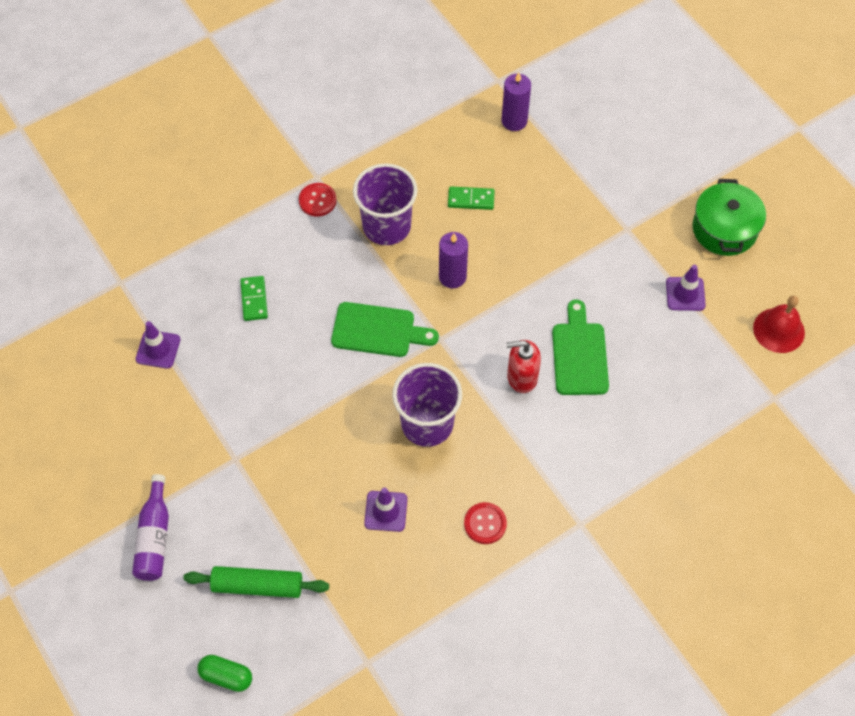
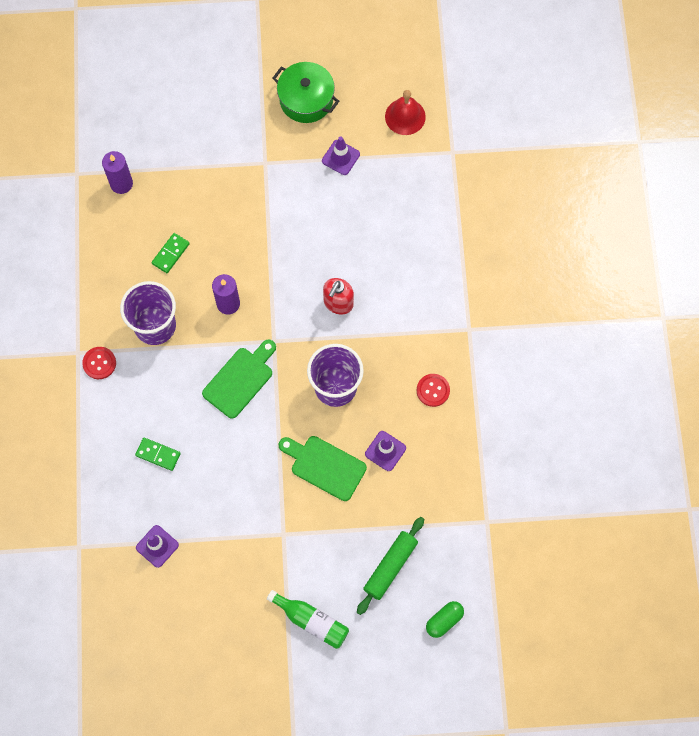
camera: 60 degrees left, 10 degrees up
(154, 537) = (311, 621): purple bottle -> green bottle
(579, 354) = (344, 254): green cutting board -> green cutting board (325, 466)

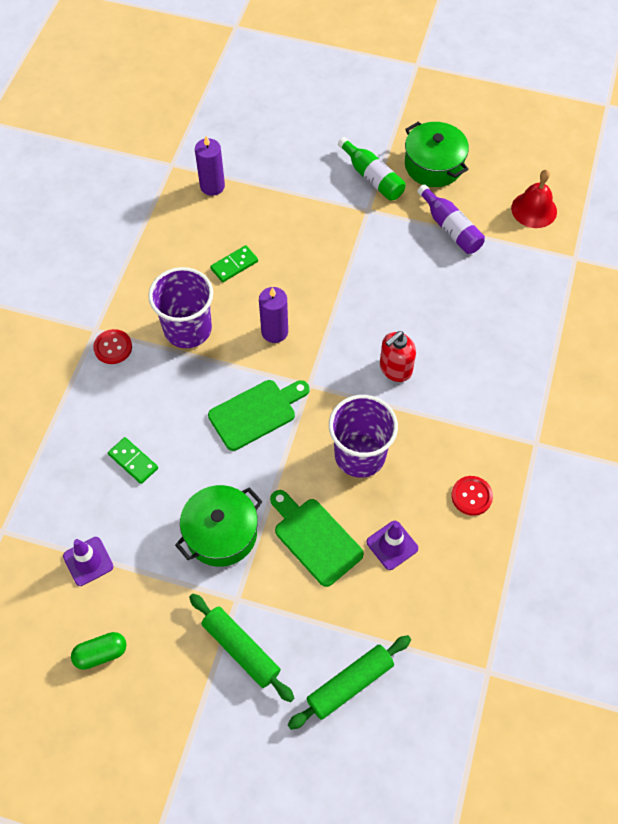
camera: 20 degrees right, 10 degrees down
(251, 488) = (221, 533): none -> green pot
(301, 570) = (241, 649): none -> green rolling pin
(311, 621) = (230, 716): green bottle -> green bottle (372, 177)
(340, 157) = (450, 228): purple traffic cone -> purple bottle
(444, 620) = (394, 777): green capsule -> green capsule (101, 654)

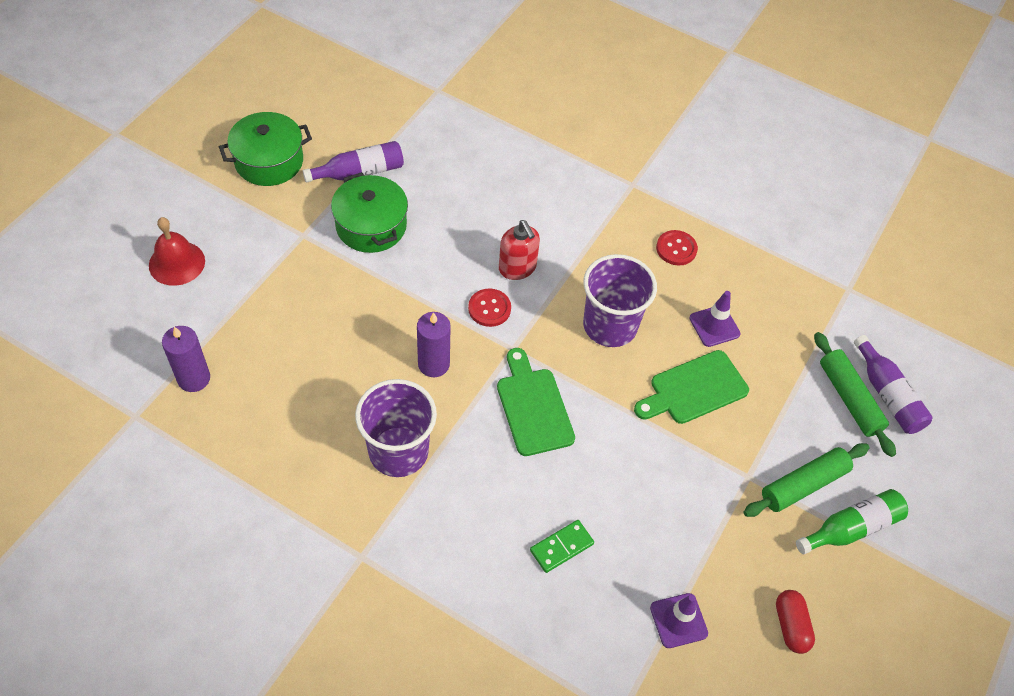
camera: 80 degrees left, 5 degrees down
(101, 654) = (791, 626): green capsule -> red capsule
(113, 347) = (395, 540): red button -> red button (489, 308)
(221, 533) = (671, 474): green pot -> green pot (371, 226)
(234, 265) = (325, 382): green domino -> none
(367, 723) = (887, 395): none -> purple bottle
(372, 177) = (259, 218): green bottle -> green bottle (851, 528)
(534, 209) = (366, 101): red bell -> red bell (177, 263)

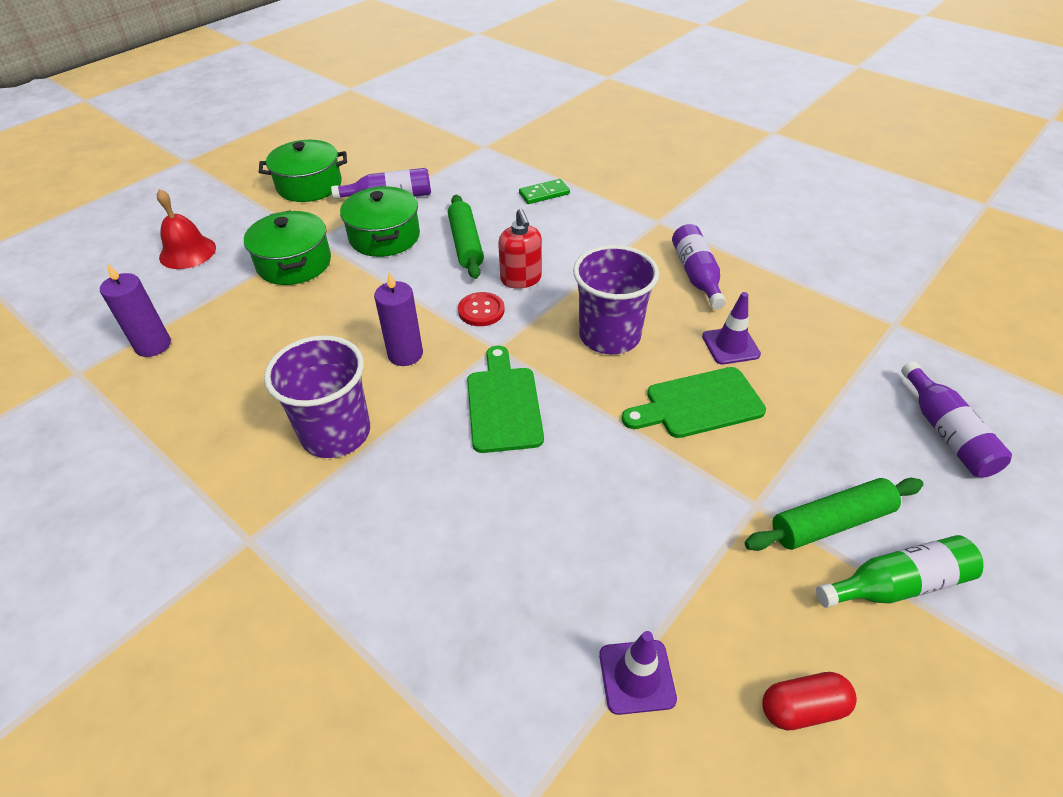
camera: 15 degrees right, 10 degrees down
(292, 268) = (294, 263): none -> green pot
(561, 547) = (497, 560): green domino -> green domino (544, 194)
(676, 249) = (696, 275): red button -> purple bottle
(791, 626) = (803, 708): red capsule -> red capsule turned 75 degrees clockwise
(849, 399) = (895, 432): green rolling pin -> green rolling pin (466, 244)

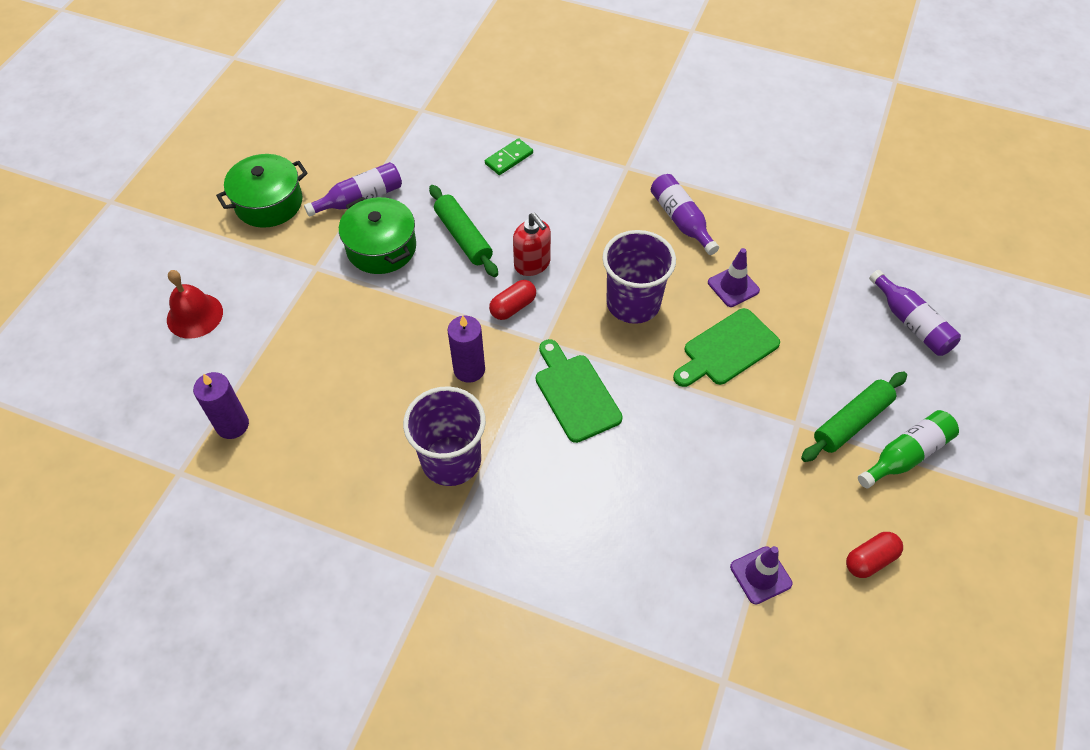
camera: 20 degrees left, 10 degrees up
(294, 263) = (311, 301): green pot -> none
(481, 310) = (513, 307): red button -> red capsule

